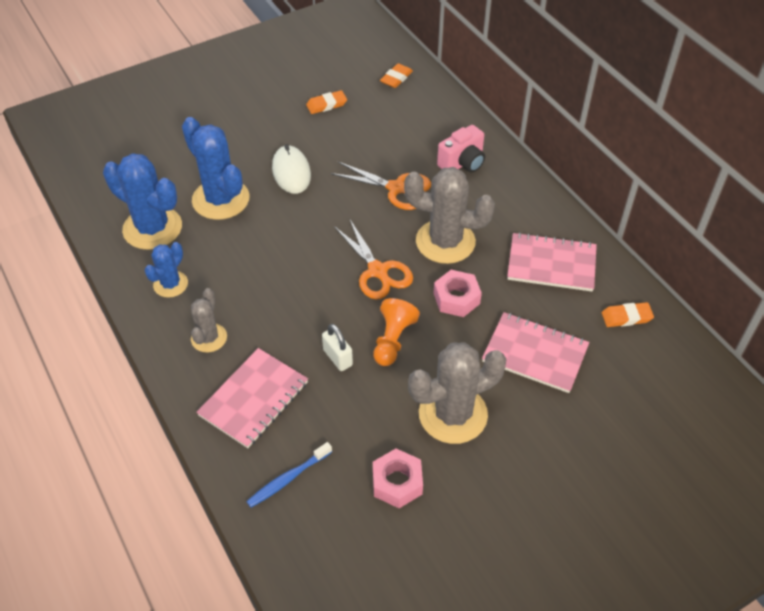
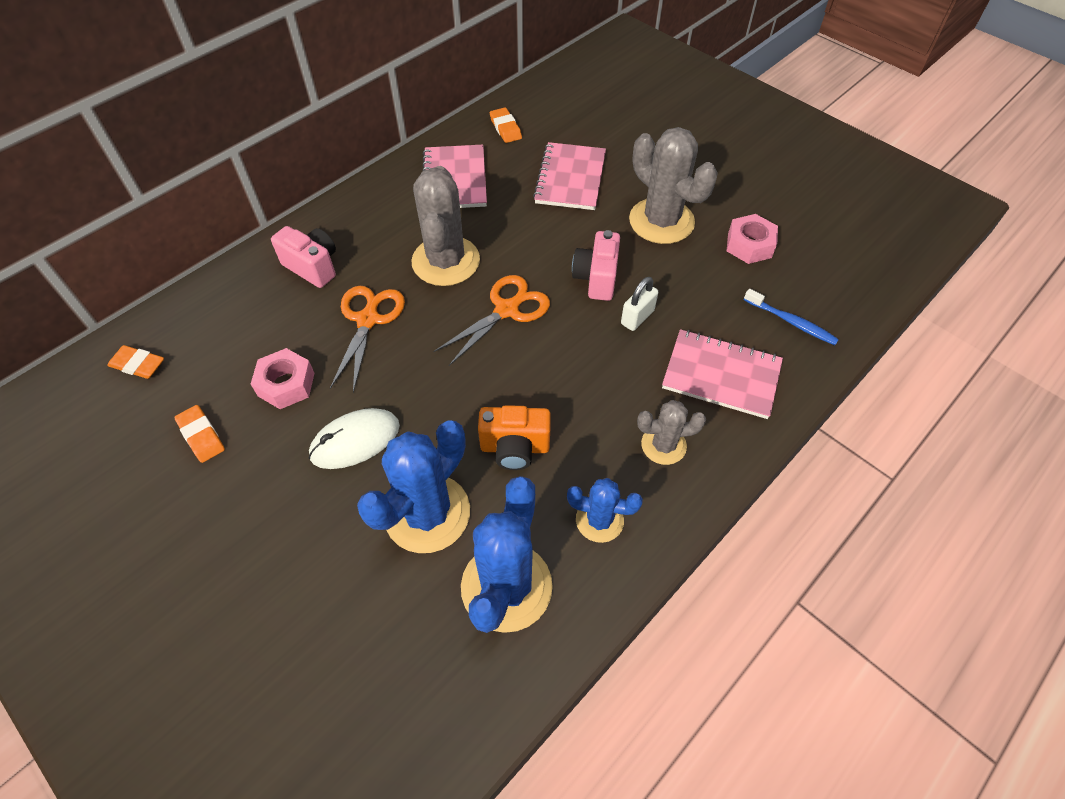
camera: 105 degrees left, 5 degrees up
(248, 251) = (515, 448): none -> orange camera
(393, 340) = (596, 278): orange pawn -> pink camera
(456, 298) = (523, 240): pink nut -> pink nut (286, 384)

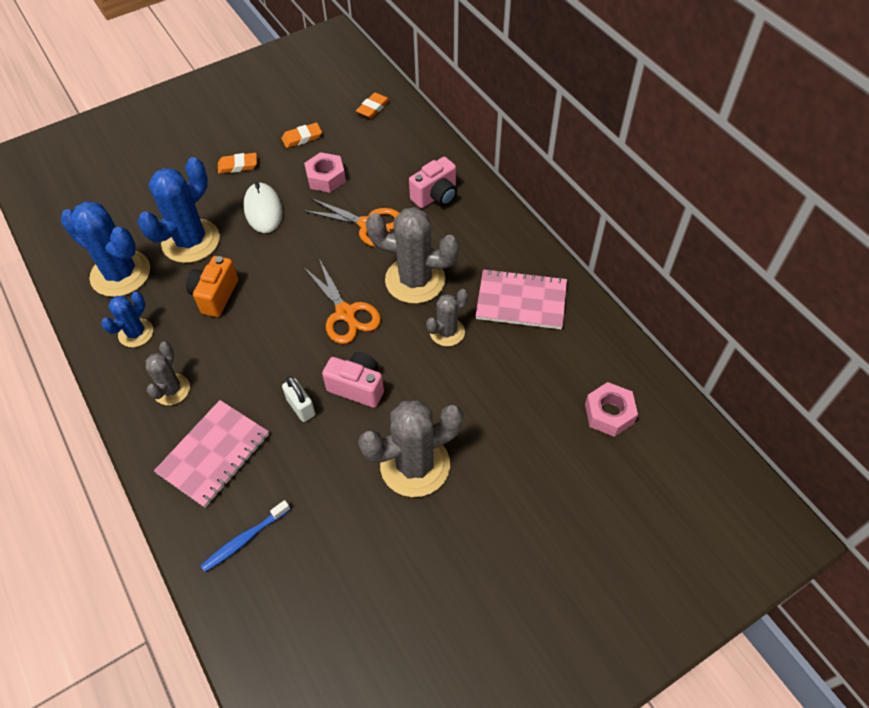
camera: 105 degrees right, 0 degrees up
(427, 513) = (191, 241): blue cactus -> blue cactus turned 75 degrees clockwise
(505, 128) = (595, 356): orange eraser -> orange eraser (238, 165)
(508, 225) = (447, 332): none -> grey cactus
(570, 178) = (500, 398): pink notebook -> none
(749, 245) = (355, 540): pink nut -> pink nut (609, 413)

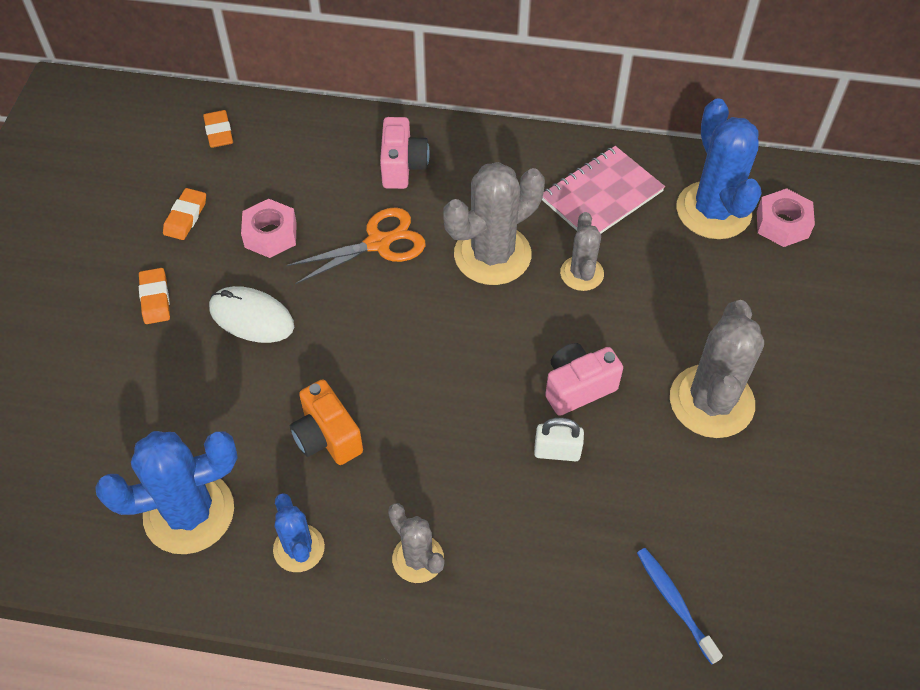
camera: 50 degrees left, 0 degrees up
(191, 241) = (219, 412): blue cactus -> blue cactus (713, 210)
(213, 454) = (543, 568): pink notebook -> none
(238, 165) = (155, 298): orange eraser -> orange eraser turned 45 degrees counterclockwise
(244, 539) = (674, 603): blue toothbrush -> blue toothbrush turned 150 degrees clockwise
(346, 313) = (475, 337): orange scissors -> none

